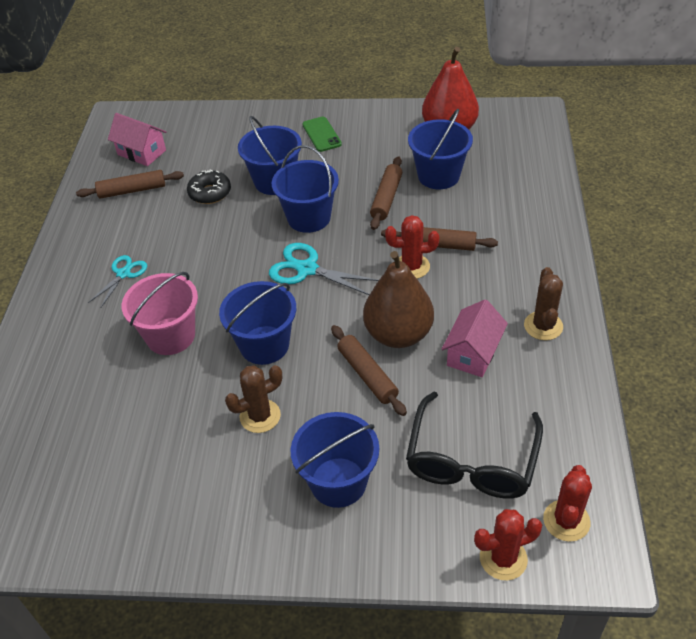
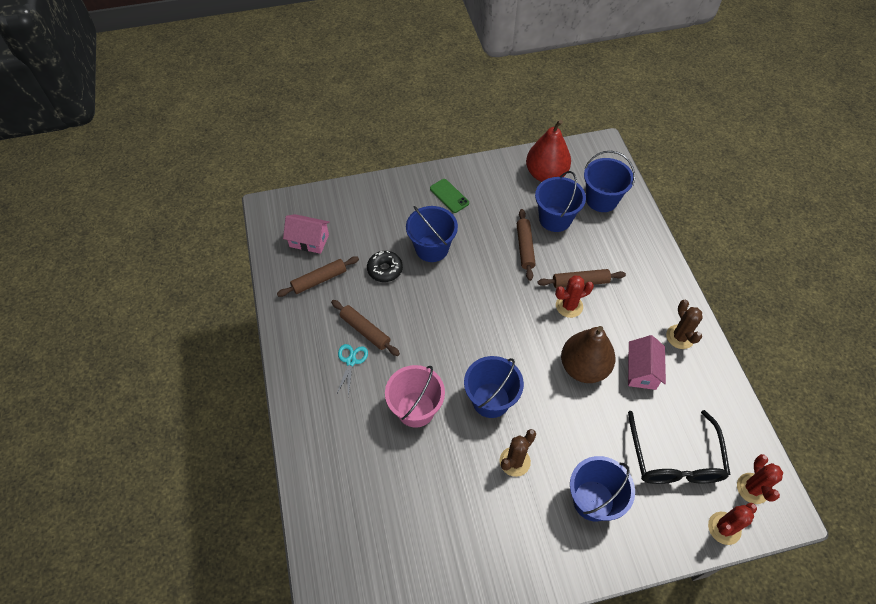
camera: 20 degrees left, 10 degrees up
(307, 269) = (493, 325): turquoise scissors -> none
(309, 217) = (473, 277): blue bucket -> blue bucket (601, 199)
(367, 375) = (576, 407): brown rolling pin -> brown rolling pin (365, 331)

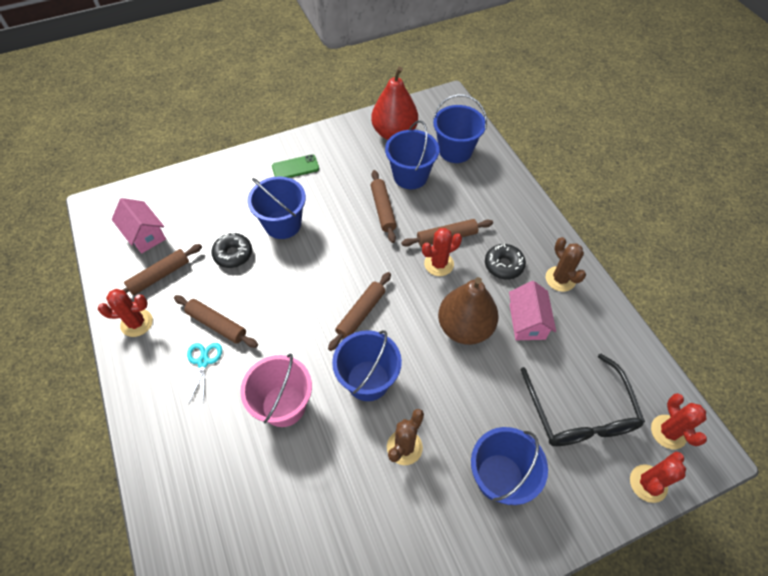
camera: 10 degrees left, 0 degrees up
(297, 318) = (136, 323): none -> red cactus
(309, 240) = (145, 235): pink house -> pink house turned 45 degrees clockwise
(449, 196) = (295, 167): green phone -> green phone turned 60 degrees counterclockwise
(492, 340) = (361, 313): none -> brown rolling pin
(629, 316) = (503, 265): none -> black donut

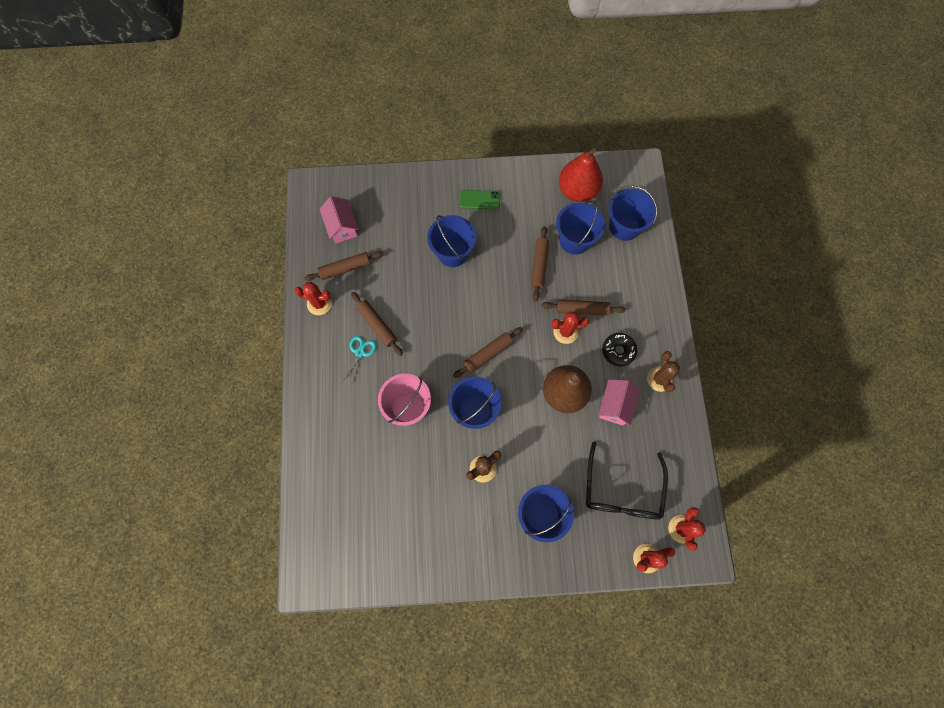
camera: 20 degrees right, 15 degrees up
(233, 254) = (405, 268): black donut -> none

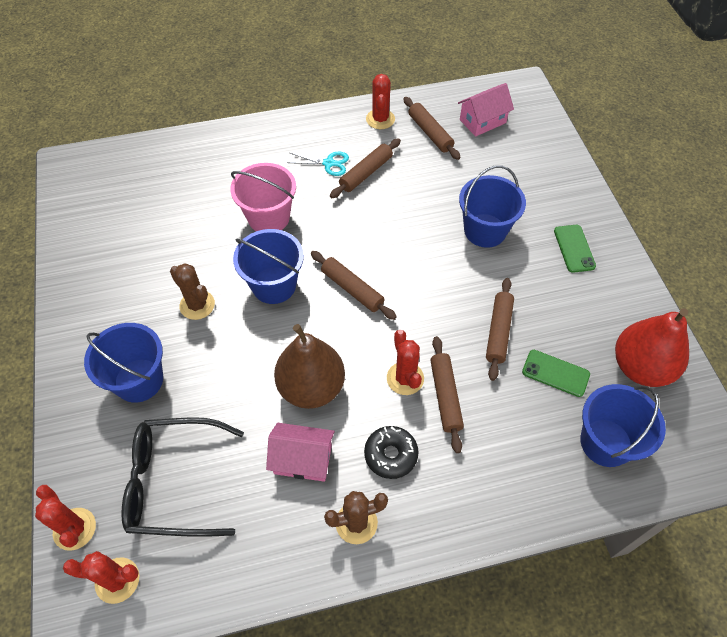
camera: 80 degrees right, 15 degrees down
(539, 266) = (498, 331): brown rolling pin -> brown rolling pin turned 75 degrees counterclockwise
(574, 240) = (555, 373): blue bucket -> green phone

